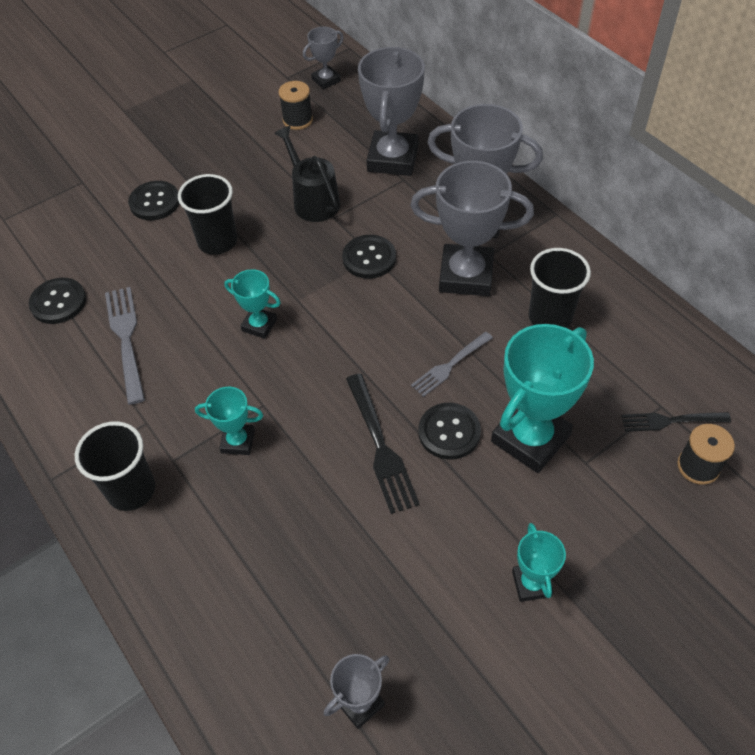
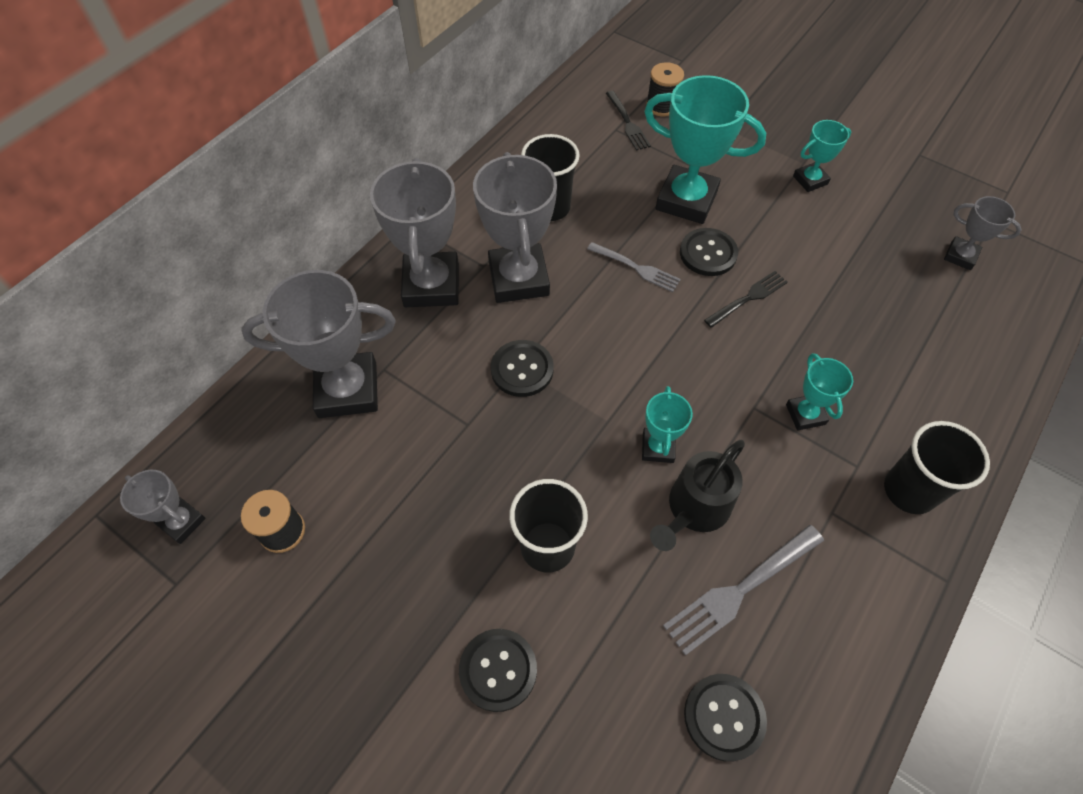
camera: 110 degrees left, 5 degrees up
(313, 200) = (443, 457): black watering can -> black watering can (694, 510)
(380, 446) = (748, 298): black fork -> black fork, size x0.66

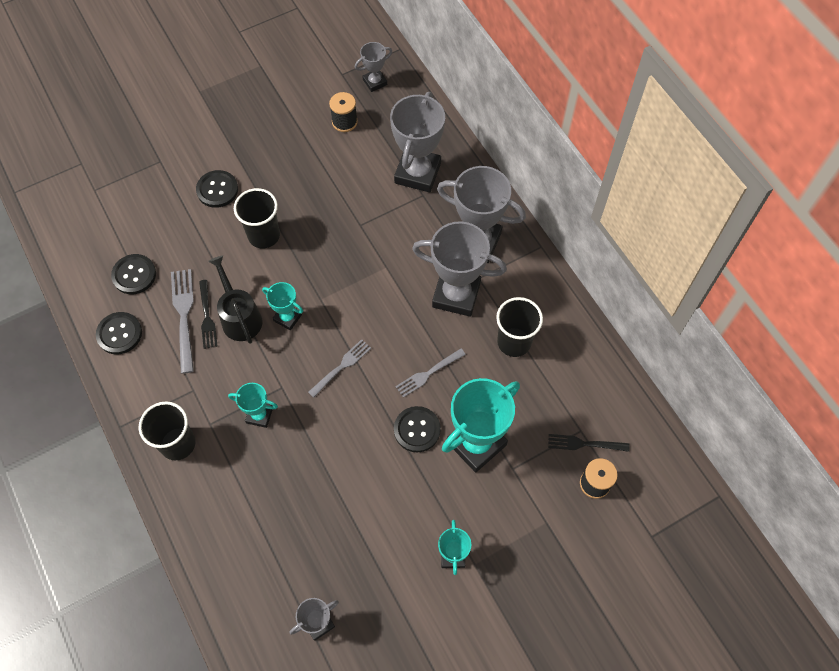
camera: 115 degrees right, 5 degrees up
(522, 369) = (382, 268): black button -> black button (119, 334)
(684, 355) = (341, 367): none -> grey fork
(748, 298) = (364, 434): black fork -> black fork (207, 317)

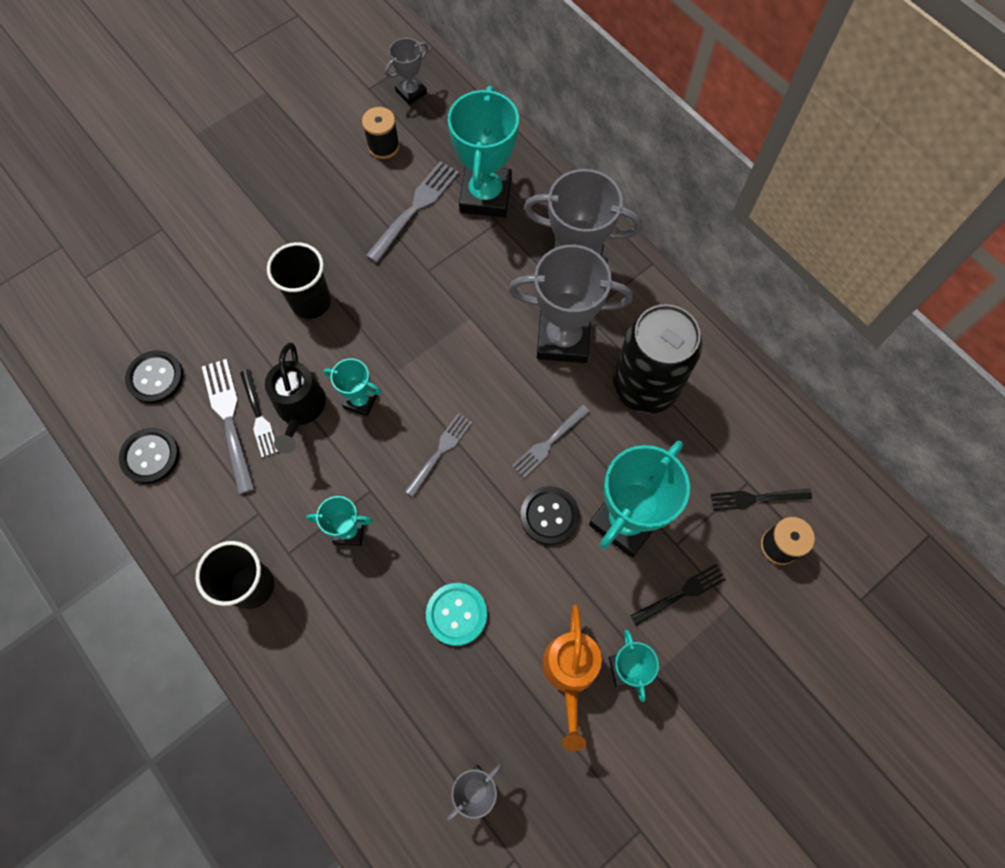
camera: 10 degrees left, 5 degrees up
(217, 190) = (241, 253): black button -> none
(239, 317) = (300, 409): black watering can -> black watering can turned 150 degrees counterclockwise
(329, 492) = (456, 614): none -> turquoise button
(360, 175) = (415, 208): none -> grey fork
(408, 551) = (570, 673): none -> orange watering can
(417, 173) = (485, 196): grey trophy -> turquoise trophy
(508, 506) = (681, 593): none -> black fork
(514, 342) = (645, 386): black cup -> black can

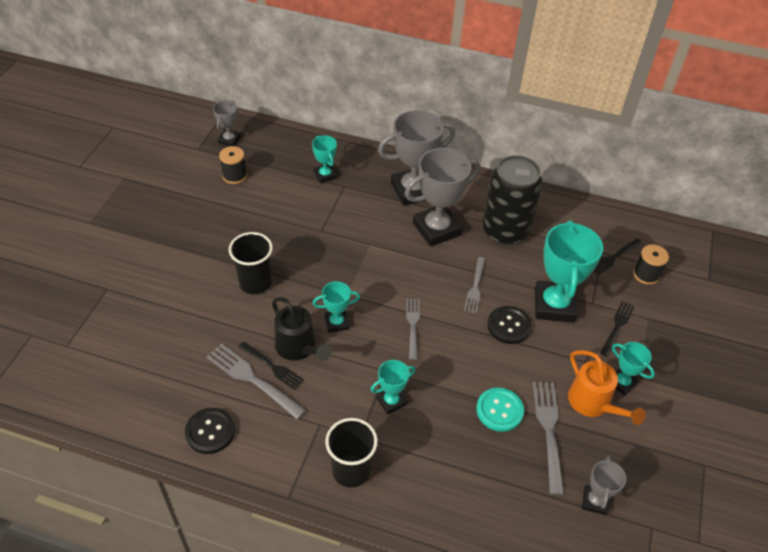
camera: 35 degrees left, 20 degrees down
(155, 378) = (175, 381): black button -> none
(415, 208) = (284, 201): grey fork -> grey fork (548, 431)
(485, 196) = (325, 175): turquoise trophy -> turquoise trophy, size x0.52

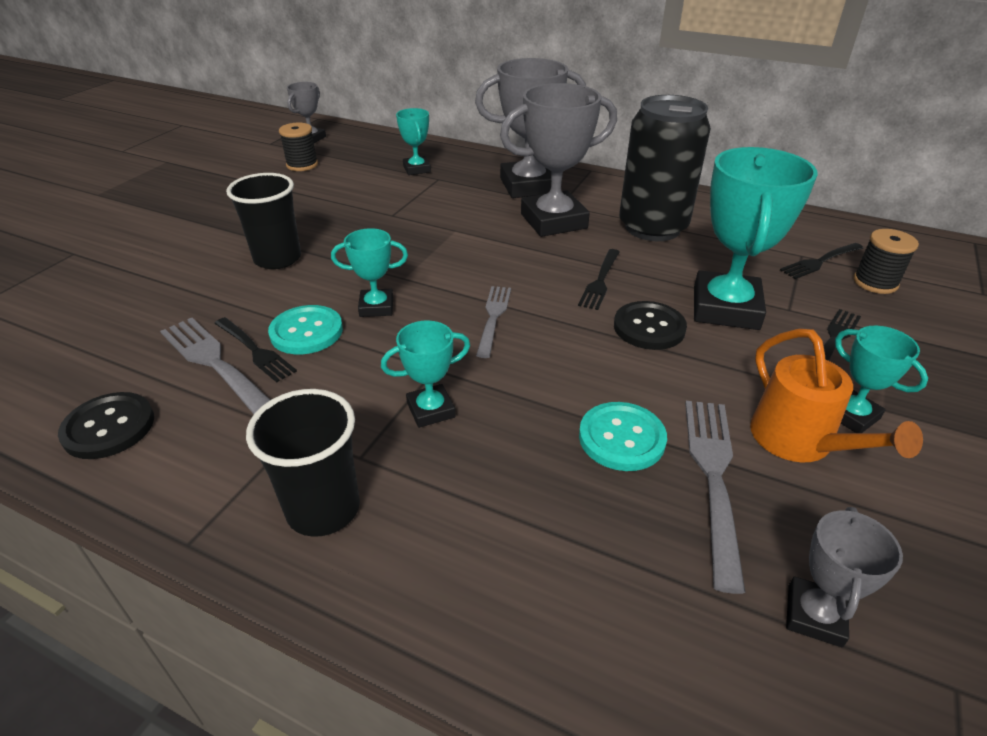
camera: 10 degrees right, 10 degrees down
(299, 348) = (306, 332): black watering can -> turquoise button
(475, 287) = (600, 281): grey fork -> black fork

